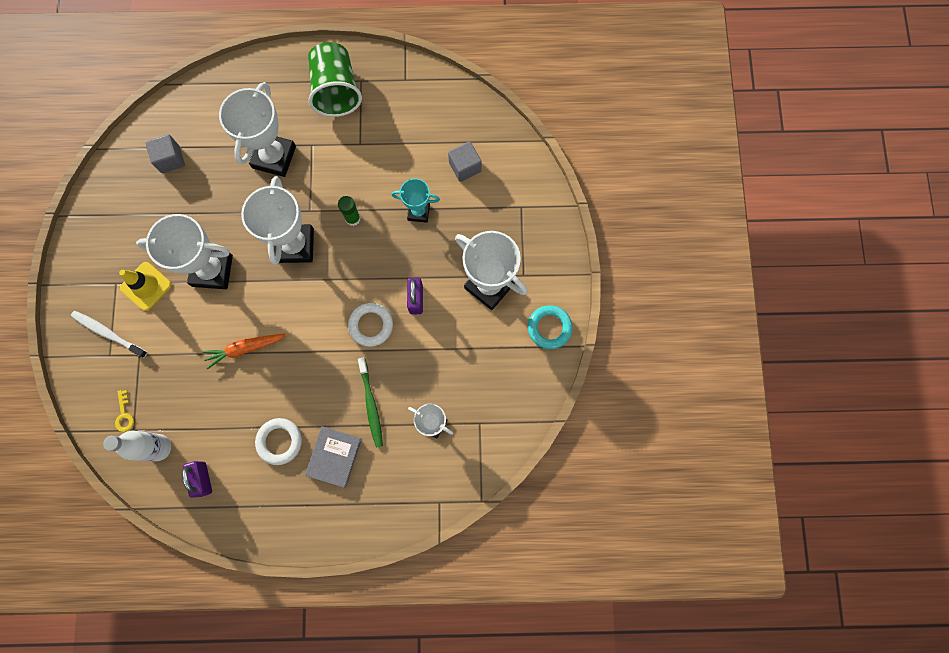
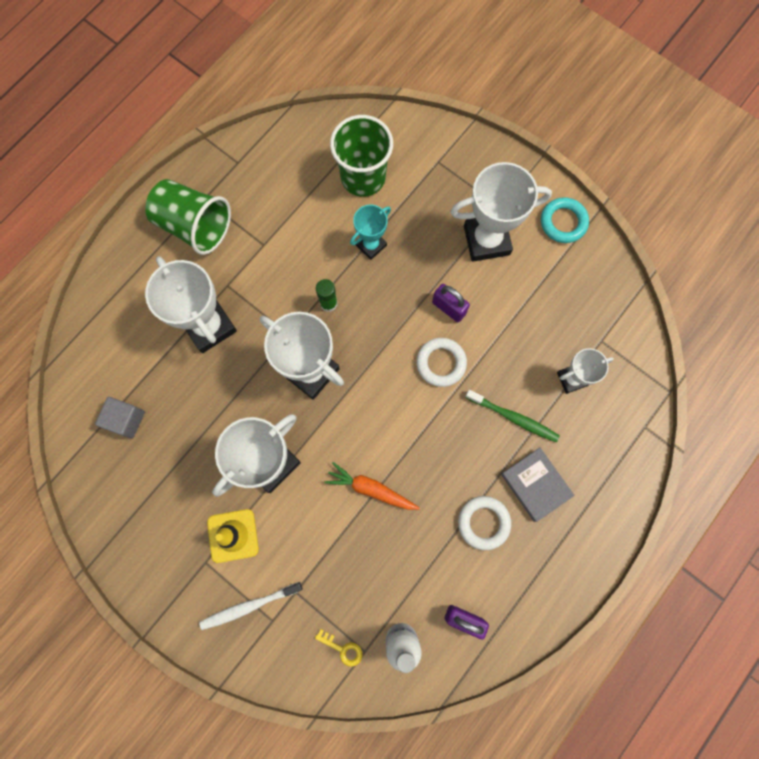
camera: 50 degrees left, 0 degrees up
(245, 348) = (371, 489): orange carrot -> orange carrot turned 90 degrees clockwise
(465, 167) = (363, 177): grey cube -> green cup

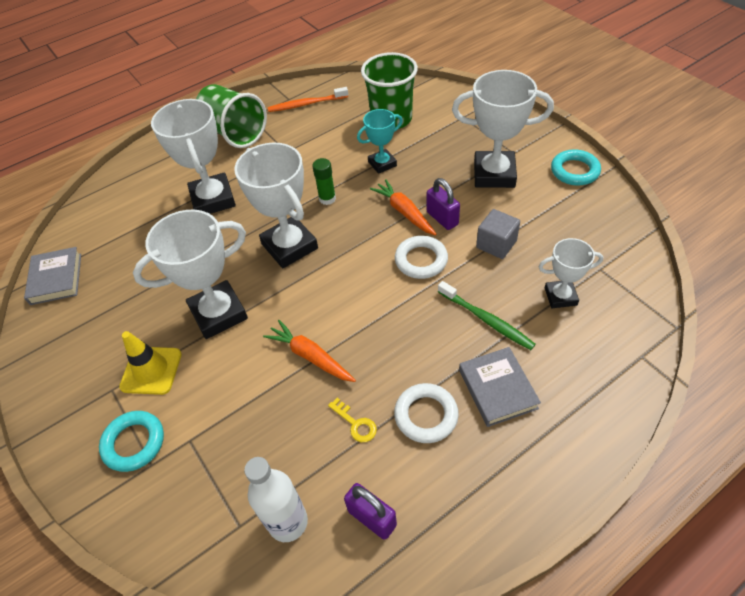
camera: 20 degrees right, 25 degrees down
(89, 458) = (56, 279): none -> grey book
(126, 420) = (104, 255): grey cube -> grey cube (496, 244)
(249, 606) = (134, 443): white toothbrush -> turquoise ring
(261, 168) = (306, 104): none -> orange toothbrush
(343, 649) = (215, 516): yellow key -> yellow key (355, 423)
(410, 307) = (404, 212): none -> orange carrot

